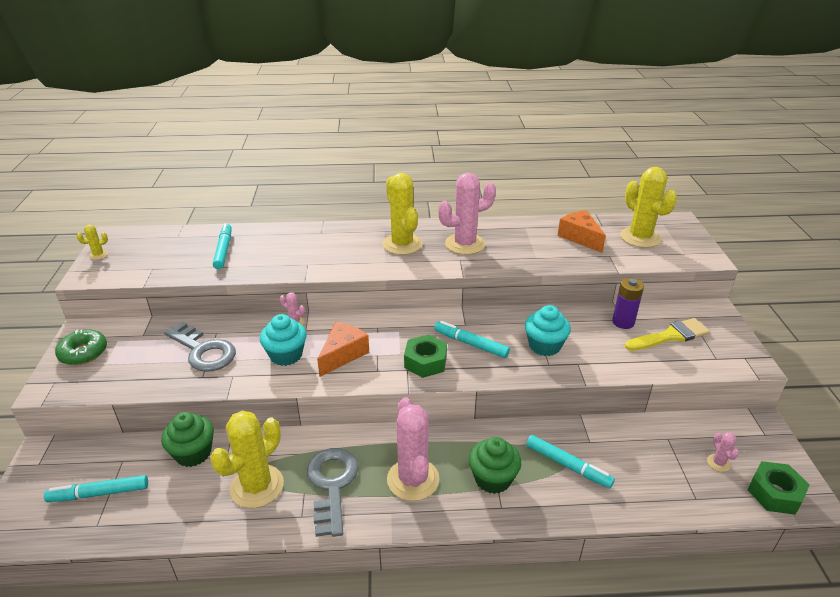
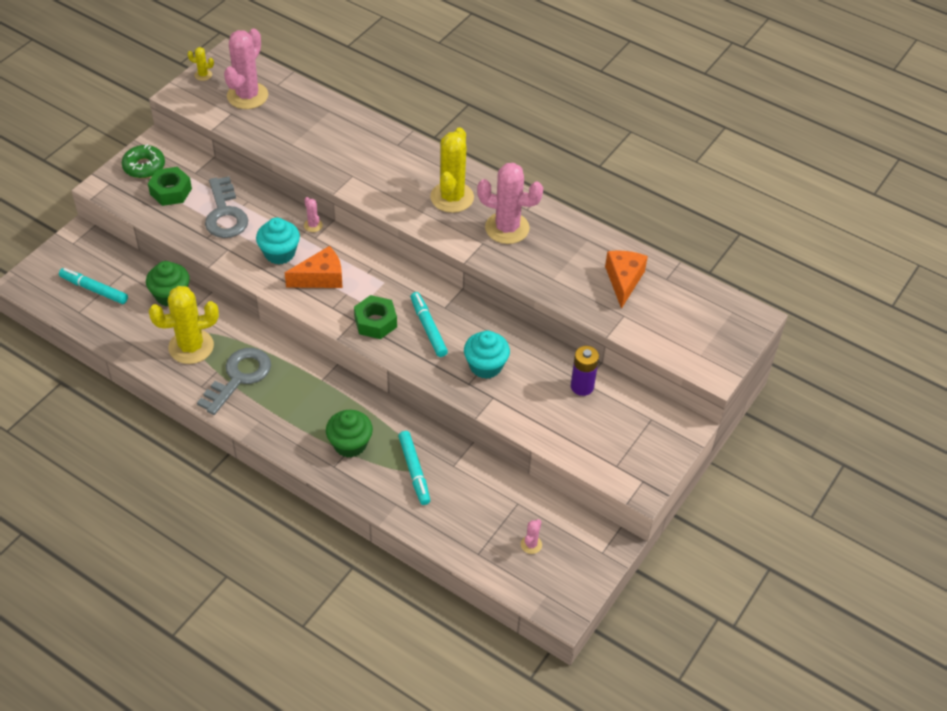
camera: 35 degrees right, 15 degrees up
(223, 250) = (300, 122): turquoise marker -> none
(413, 479) = (295, 408): pink cactus -> pink cactus (247, 96)
(640, 237) = (683, 314): yellow cactus -> none
(670, 336) = (606, 423): yellow brush -> none
(774, 493) = (542, 591): green nut -> green nut (171, 191)

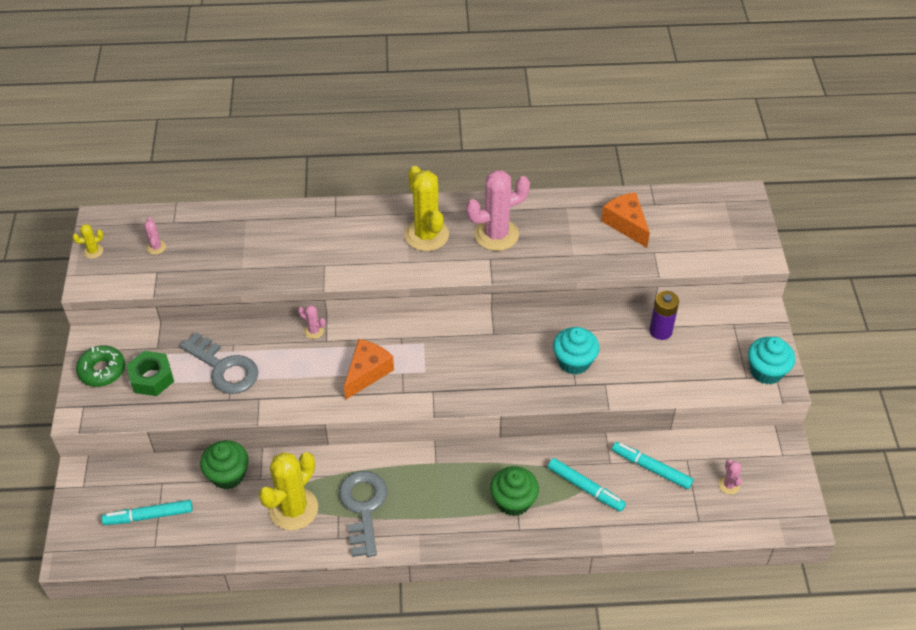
camera: 35 degrees left, 0 degrees up
(247, 96) = (156, 247): pink cactus -> pink cactus, size x0.44
(279, 253) = (309, 373): turquoise cupcake -> turquoise cupcake (766, 371)
(375, 322) = (451, 381): green nut -> none
(428, 328) = (498, 359): turquoise marker -> turquoise marker (651, 468)

